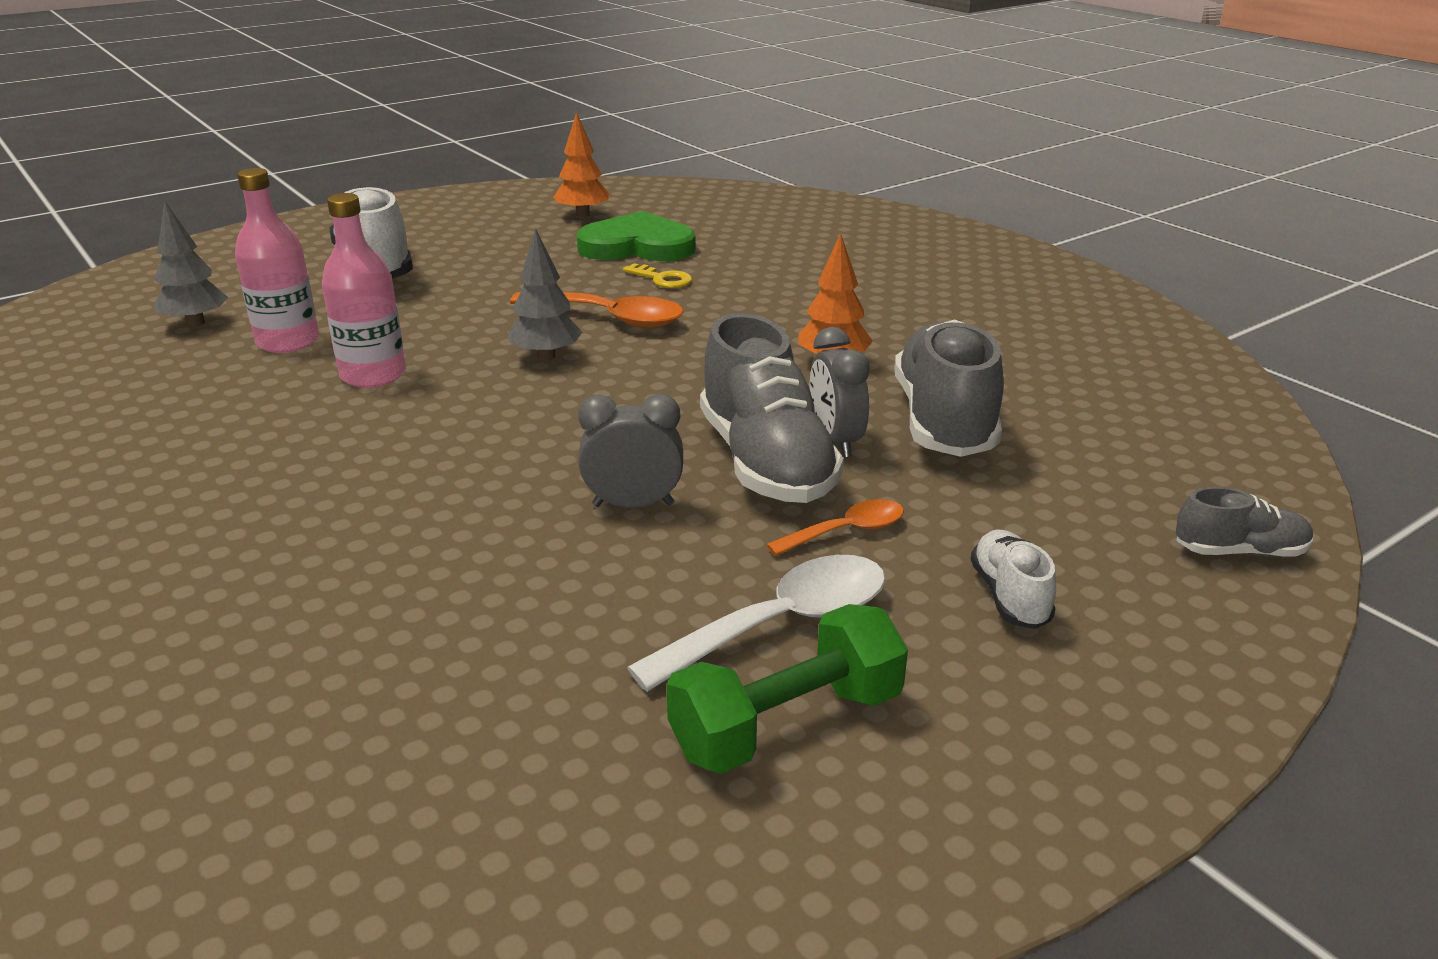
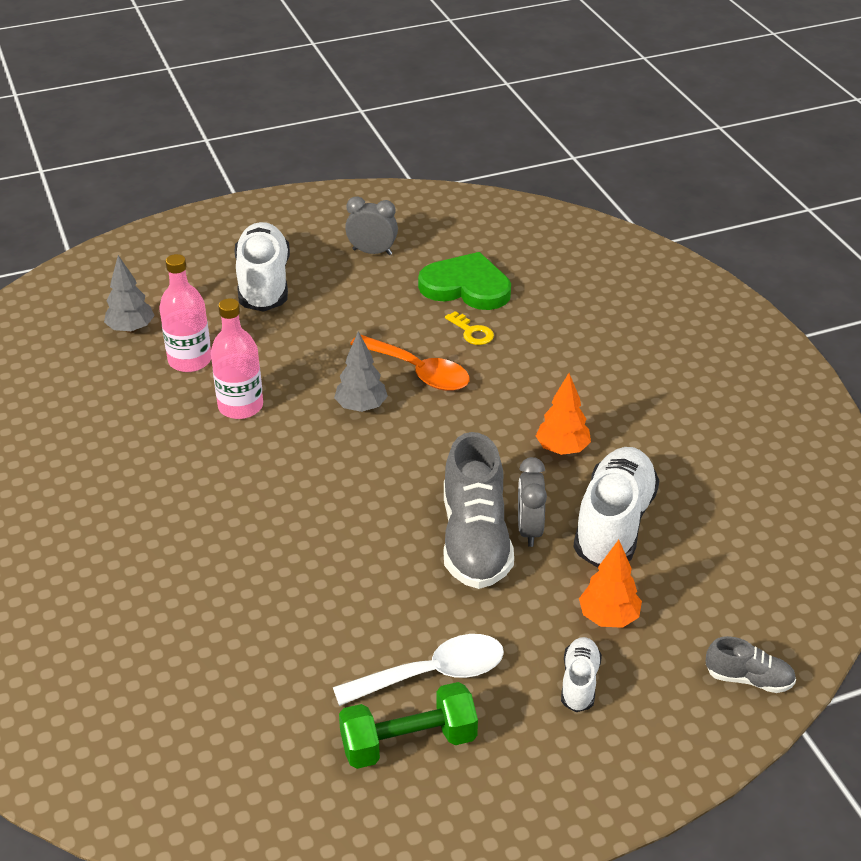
camera: 15 degrees right, 10 degrees up
(583, 214) = (436, 238): orange tree -> orange tree (608, 617)
(633, 505) = (377, 561): grey clock -> grey clock (372, 252)
(846, 531) = (502, 610): orange spoon -> none
(944, 421) = (614, 524): grey shoe -> white shoe

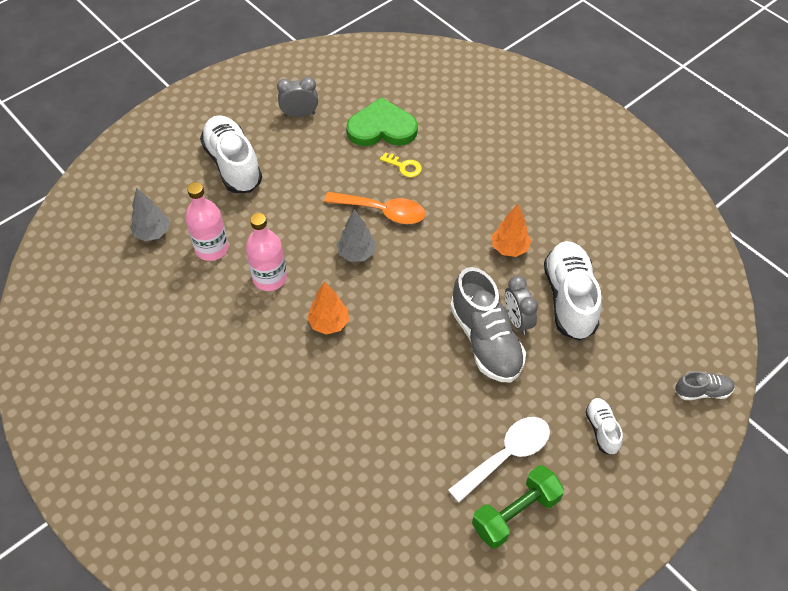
camera: 20 degrees left, 15 degrees up
(608, 617) = (598, 373): orange tree -> orange tree (329, 323)

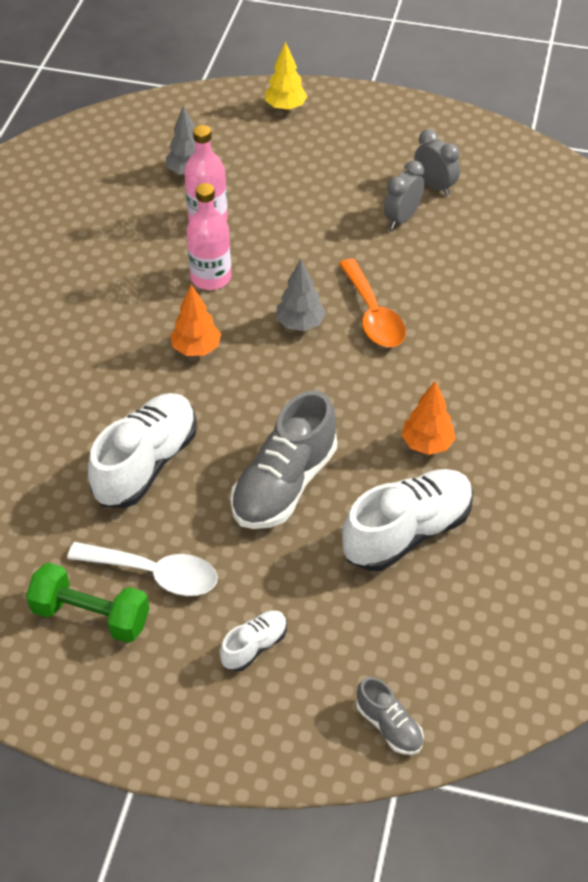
camera: 55 degrees right, 5 degrees down
(146, 144) = (285, 107): none -> yellow tree
(233, 164) = (321, 176): white shoe -> white shoe (146, 463)
(382, 128) = (485, 255): green heart -> none
(404, 166) = (450, 300): yellow key -> none
(517, 320) = (334, 499): grey clock -> grey clock (402, 218)

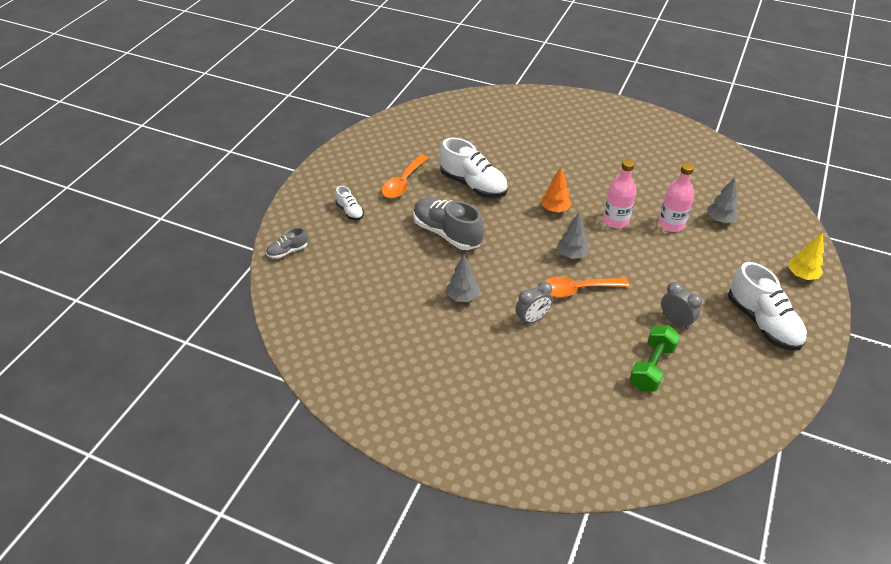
camera: 100 degrees right, 5 degrees down
(91, 616) = (386, 162): green dumbbell -> green dumbbell (651, 367)
(154, 574) = (403, 183): white spoon -> orange spoon
(407, 532) = (400, 277): white shoe -> white shoe (762, 322)
(427, 444) = (462, 297): orange tree -> grey tree
(434, 186) = (714, 346): grey clock -> grey clock (532, 319)

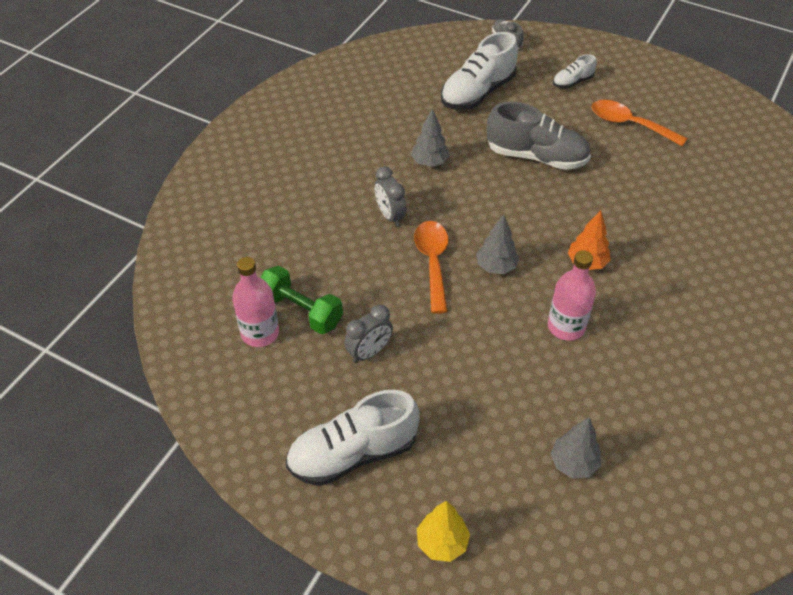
camera: 95 degrees right, 5 degrees up
(447, 233) = (536, 157): grey shoe -> grey shoe turned 60 degrees clockwise
(473, 185) = (632, 187): white shoe -> white shoe (477, 93)
(671, 224) = (560, 393): pink bottle -> pink bottle (260, 333)

